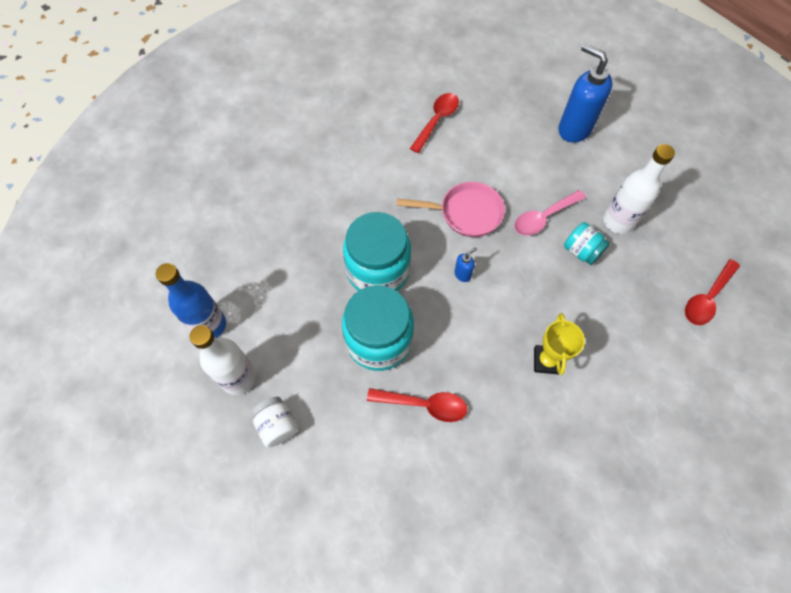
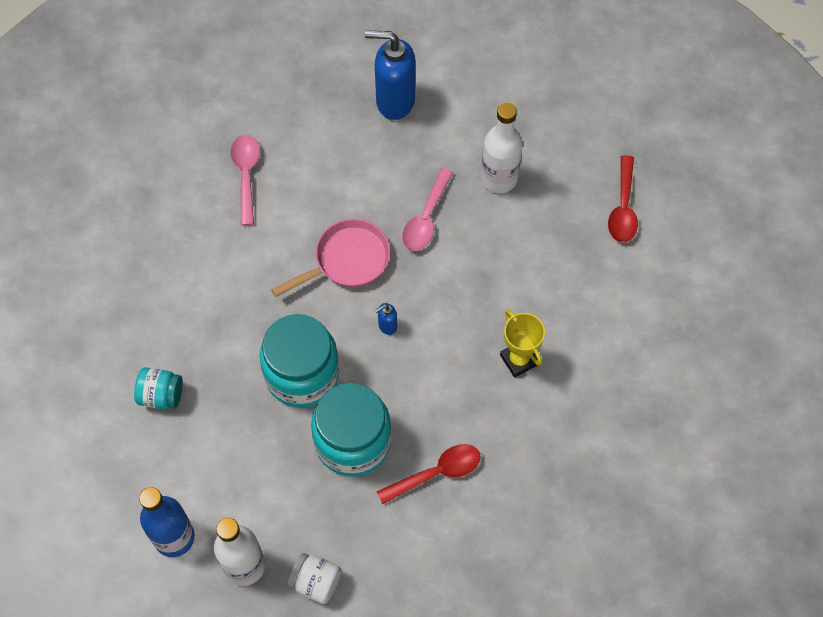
camera: 35 degrees left, 0 degrees up
(437, 120) = (246, 175): red spoon -> pink spoon
(462, 274) = (387, 326): blue soap dispenser -> blue soap dispenser turned 135 degrees counterclockwise
(581, 251) = (484, 231): turquoise jar -> turquoise jar (161, 395)

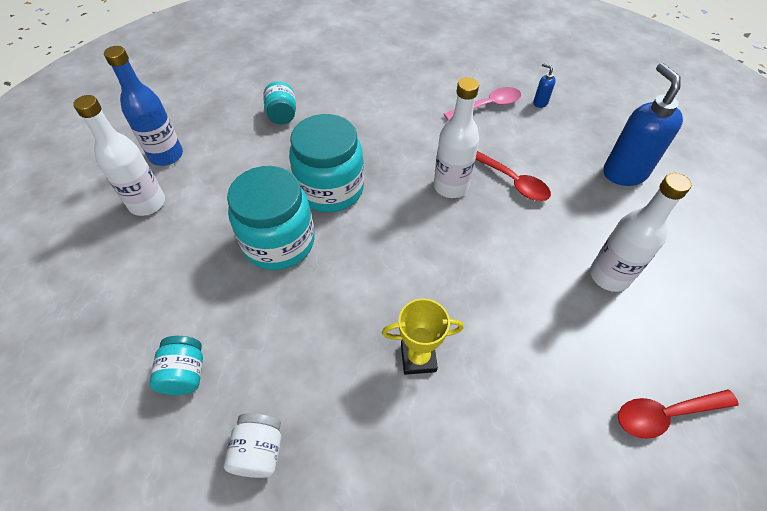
camera: 70 degrees right, 10 degrees down
(316, 582) = (137, 256): white jar -> white jar (259, 451)
(347, 260) = (451, 186): pink pan -> white bottle
(387, 326) = (402, 233): blue soap dispenser -> blue soap dispenser (540, 103)
(426, 218) = (526, 230): pink spoon -> none
(436, 473) = (266, 319): red spoon -> red spoon (512, 182)
(467, 551) = (185, 374): none -> turquoise jar
(519, 360) = (418, 358): yellow trophy -> yellow trophy turned 45 degrees clockwise

